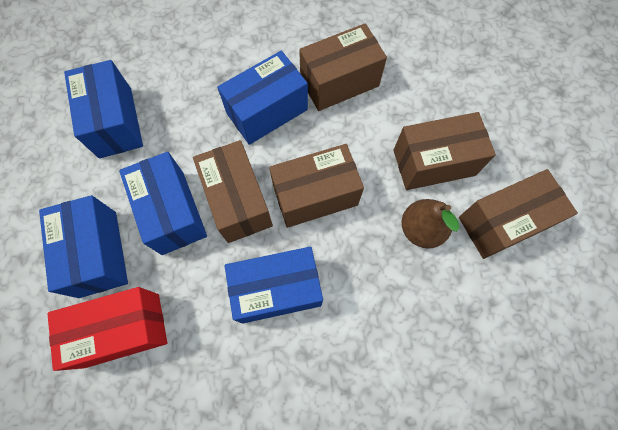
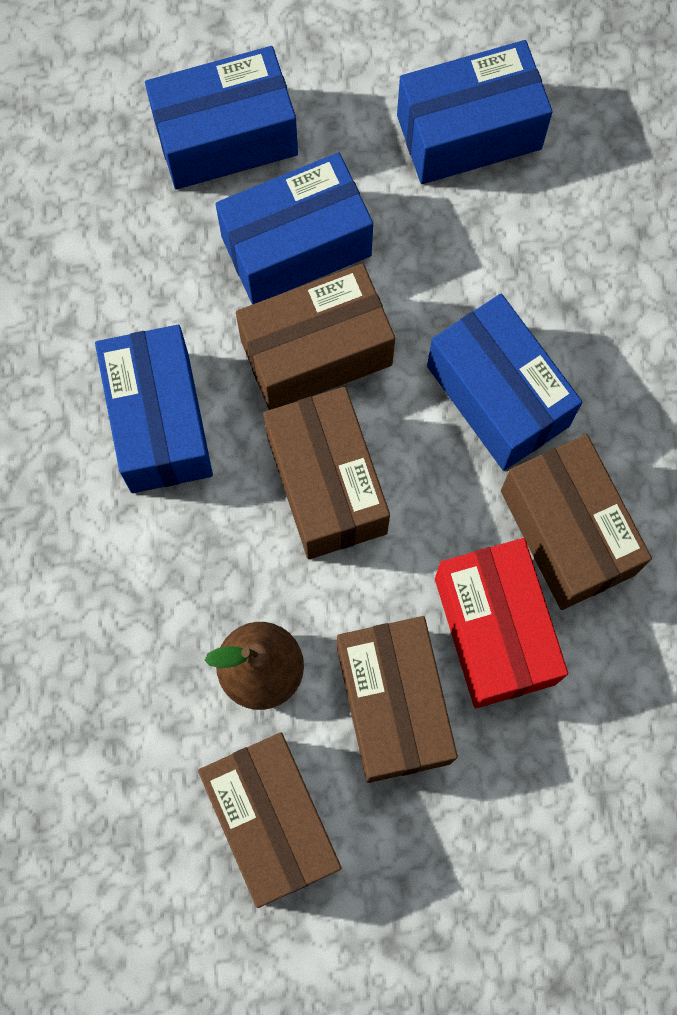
camera: 90 degrees right, 5 degrees up
(122, 330) = (103, 190): red box -> red box (494, 631)

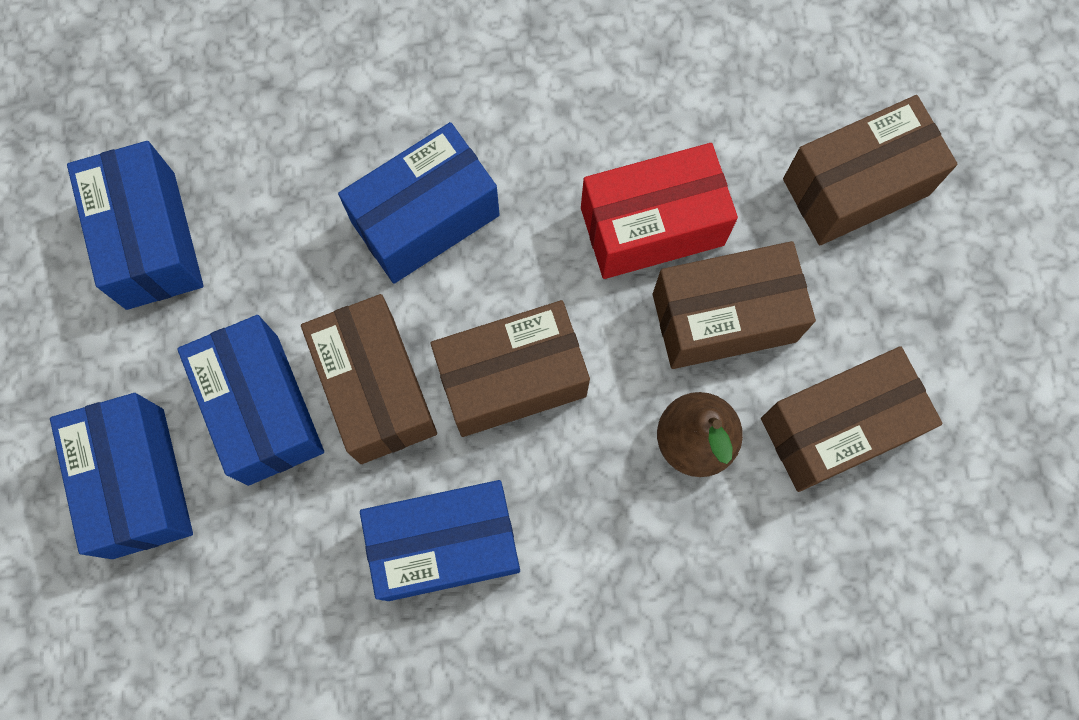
camera: 90 degrees left, 0 degrees up
(567, 532) = (558, 160): brown box -> brown box (855, 187)

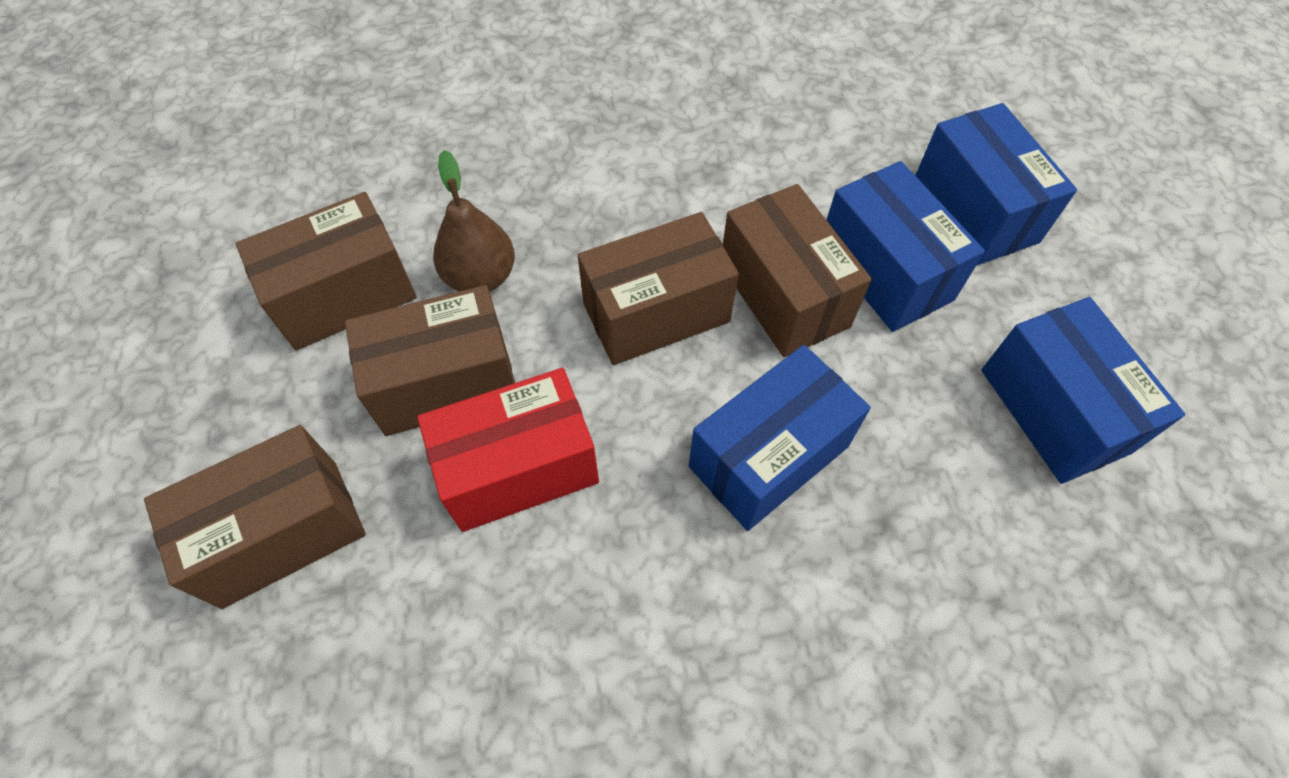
camera: 175 degrees right, 15 degrees down
(446, 545) = (698, 187): blue box -> none

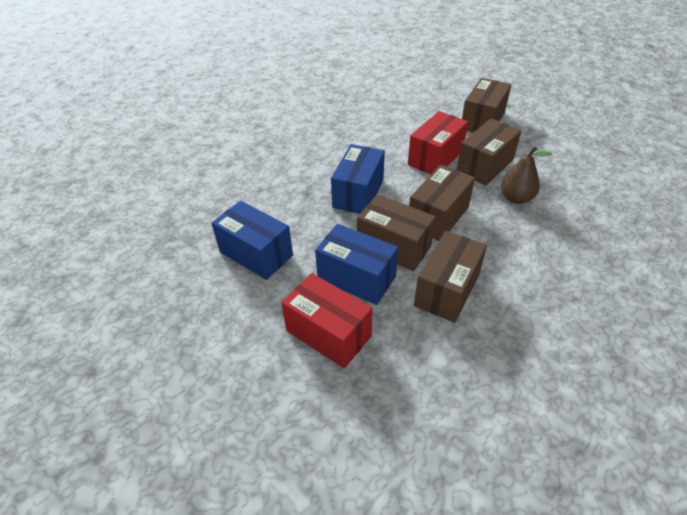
camera: 150 degrees right, 15 degrees down
(344, 295) = (552, 172): brown box -> brown box (447, 290)
(975, 210) = (328, 333): blue box -> red box

